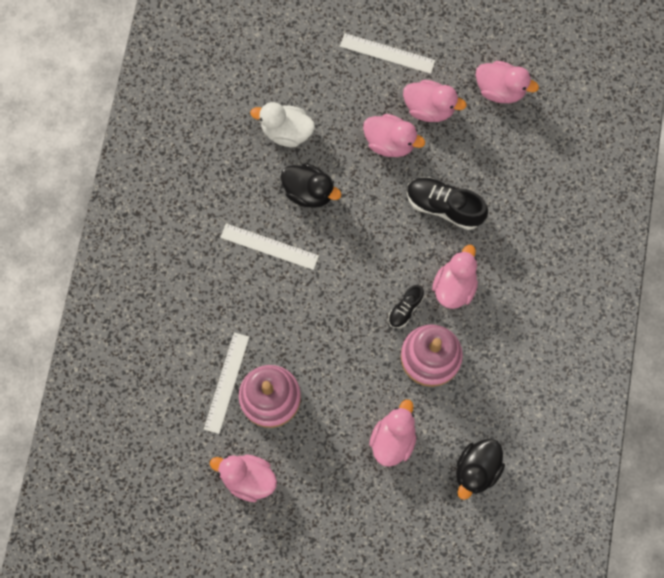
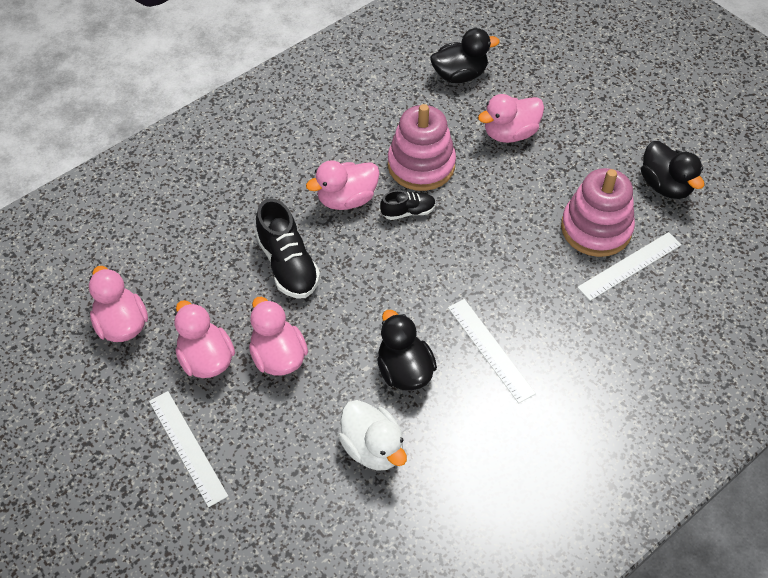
camera: 140 degrees left, 20 degrees down
(248, 478) = (665, 185): pink duck -> black duck

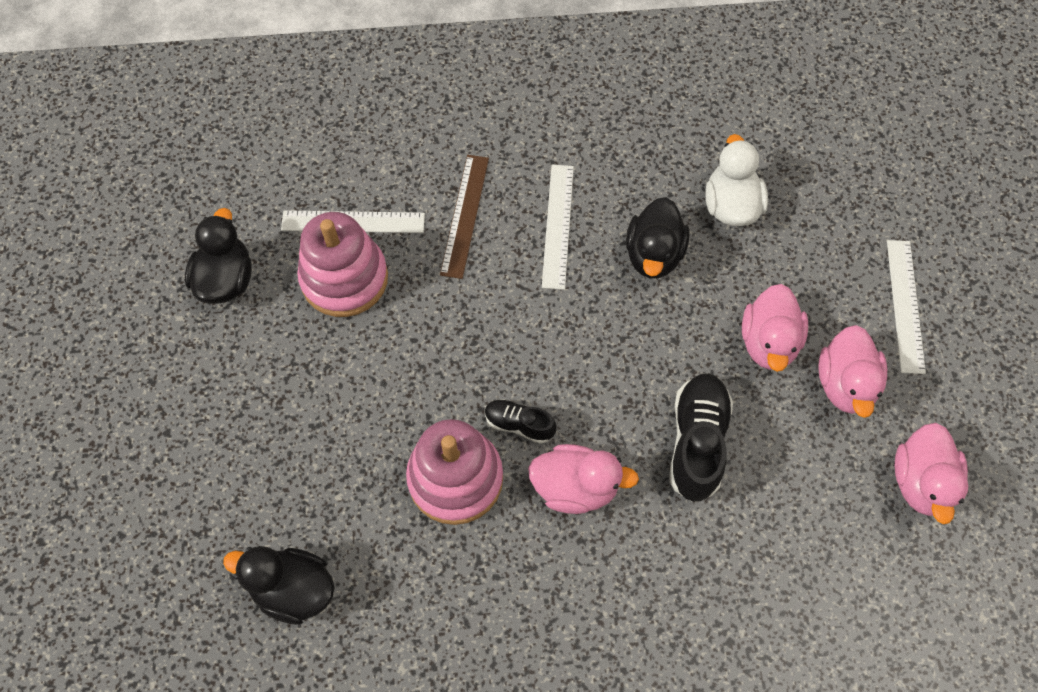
camera: 145 degrees left, 10 degrees up
(510, 133) = (317, 454): pink duck -> none
(561, 316) = (465, 215): none -> brown ruler

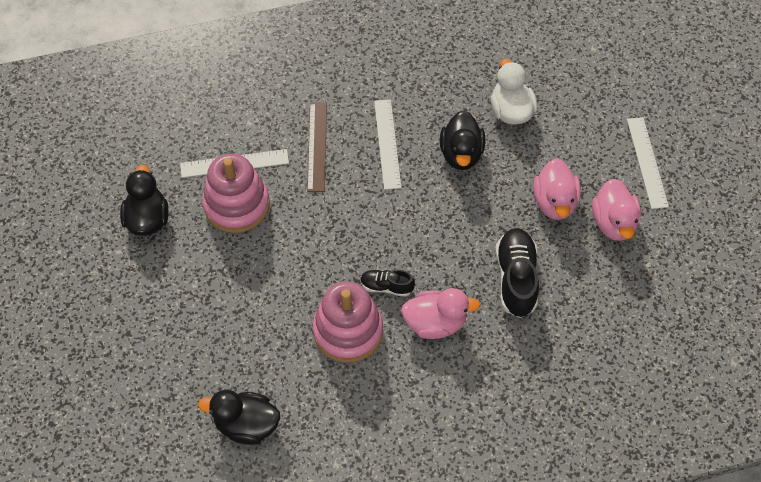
camera: 10 degrees left, 5 degrees down
(920, 482) = (677, 280): pink duck -> none

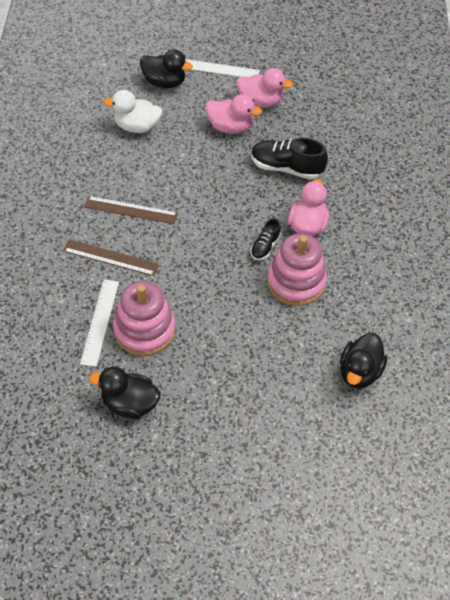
camera: 75 degrees left, 5 degrees down
(387, 143) = (130, 210): white ruler -> brown ruler
(461, 154) = (162, 167): black duck -> black duck (164, 82)

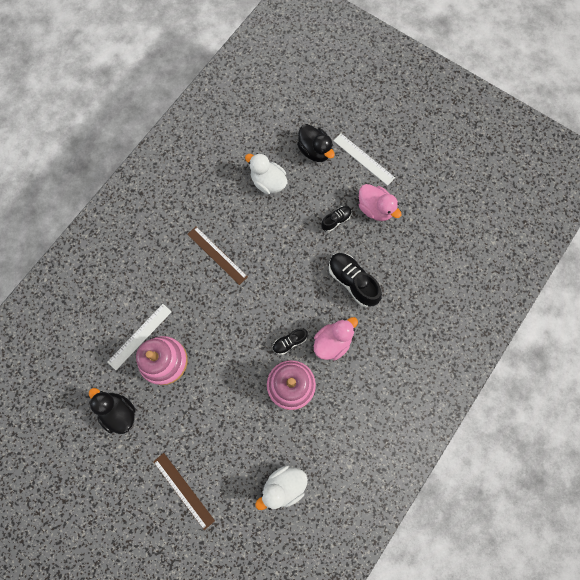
camera: 35 degrees right, 20 degrees up
(111, 257) = (179, 288): brown ruler -> brown ruler (183, 490)
(230, 127) = (336, 220): pink duck -> black shoe
(359, 372) = (284, 486): black duck -> white duck

